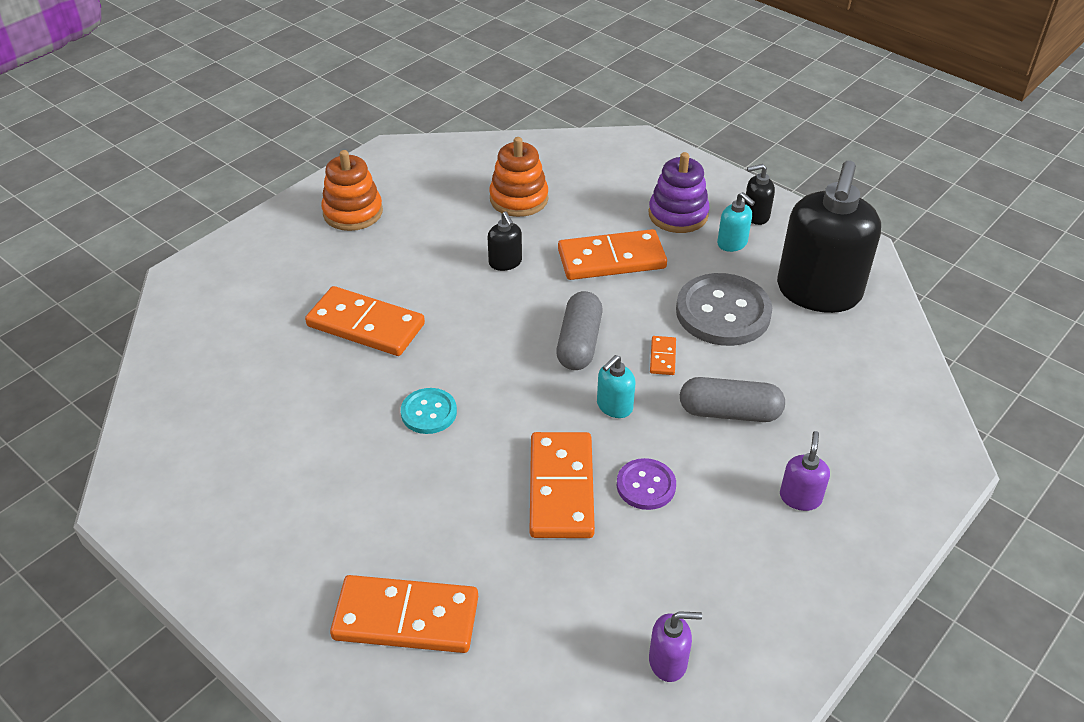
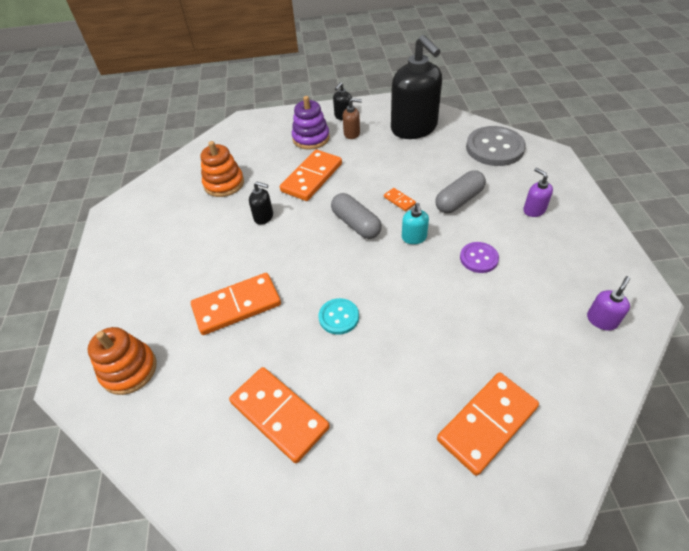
camera: 45 degrees left, 5 degrees up
(353, 212) = (137, 257): orange stacking toy -> orange stacking toy (129, 370)
(561, 488) = (450, 292): orange domino -> orange domino (279, 415)
(723, 312) = (392, 163): grey button -> grey button (494, 148)
(732, 243) = (352, 134): turquoise soap dispenser -> brown soap dispenser

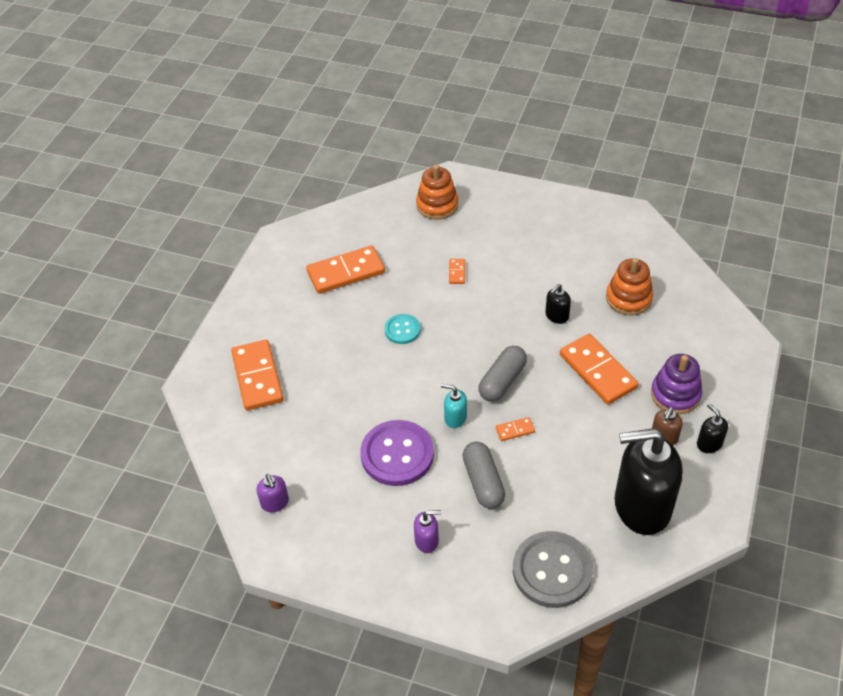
camera: 115 degrees right, 0 degrees up
(237, 306) = (457, 272): orange domino -> orange domino, size x0.44
(356, 224) = (502, 381): grey capsule -> grey capsule turned 45 degrees counterclockwise
(478, 258) = (397, 454): purple button -> purple button, size x1.85

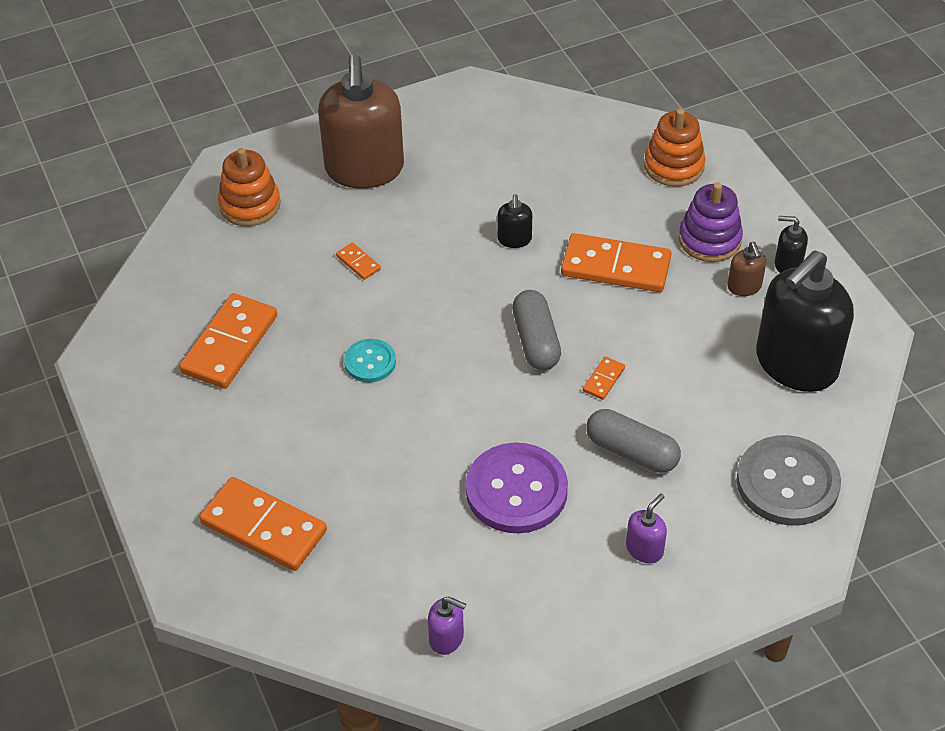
camera: 45 degrees left, 0 degrees up
(455, 418) = (531, 411): turquoise soap dispenser -> none
(518, 223) = (364, 169): none -> brown soap dispenser
(628, 298) = (564, 176): orange stacking toy -> orange stacking toy (674, 166)

